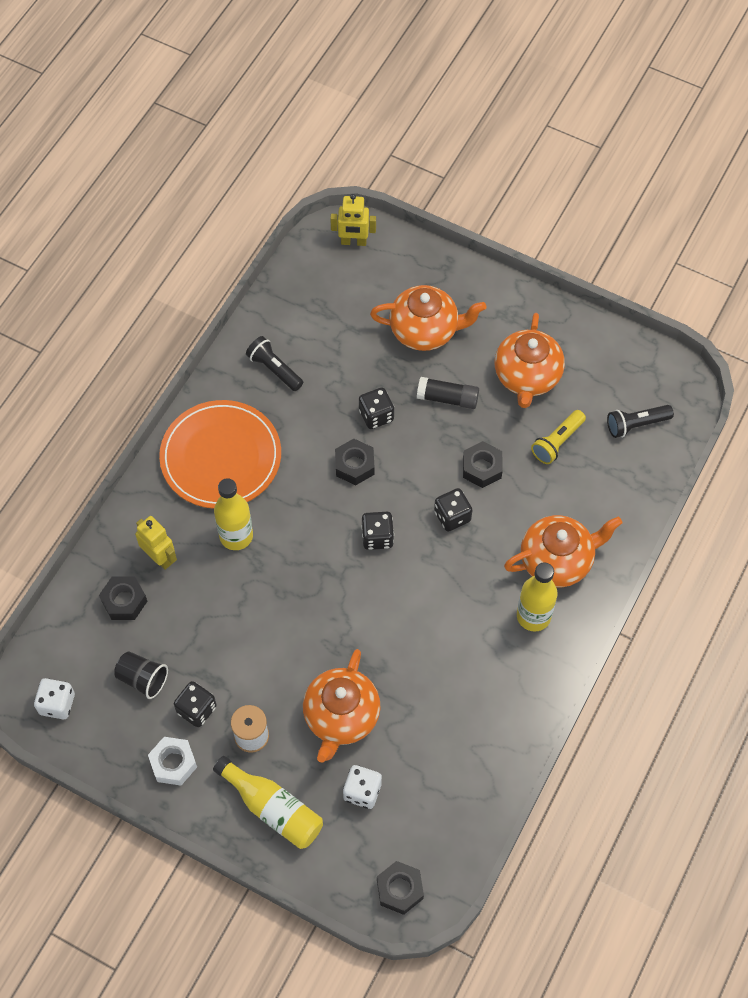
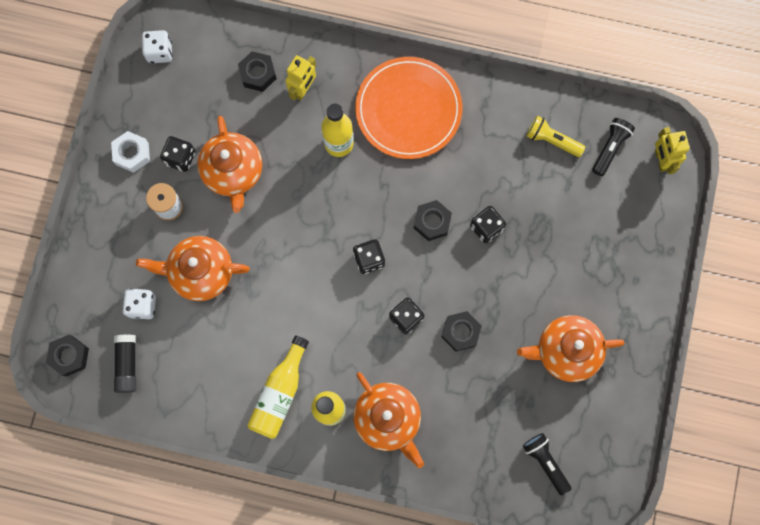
camera: 75 degrees right, 15 degrees up
(142, 679) = (195, 109): black cup -> none
(273, 808) = (113, 240): yellow bottle -> yellow bottle (280, 393)
(274, 369) = (506, 128): black flashlight -> black flashlight (610, 148)
(425, 331) = (586, 248): orange teapot -> orange teapot (233, 172)
(447, 398) = (522, 285): black glue stick -> black glue stick (127, 364)
(557, 442) = (506, 393): yellow flashlight -> yellow flashlight (552, 140)

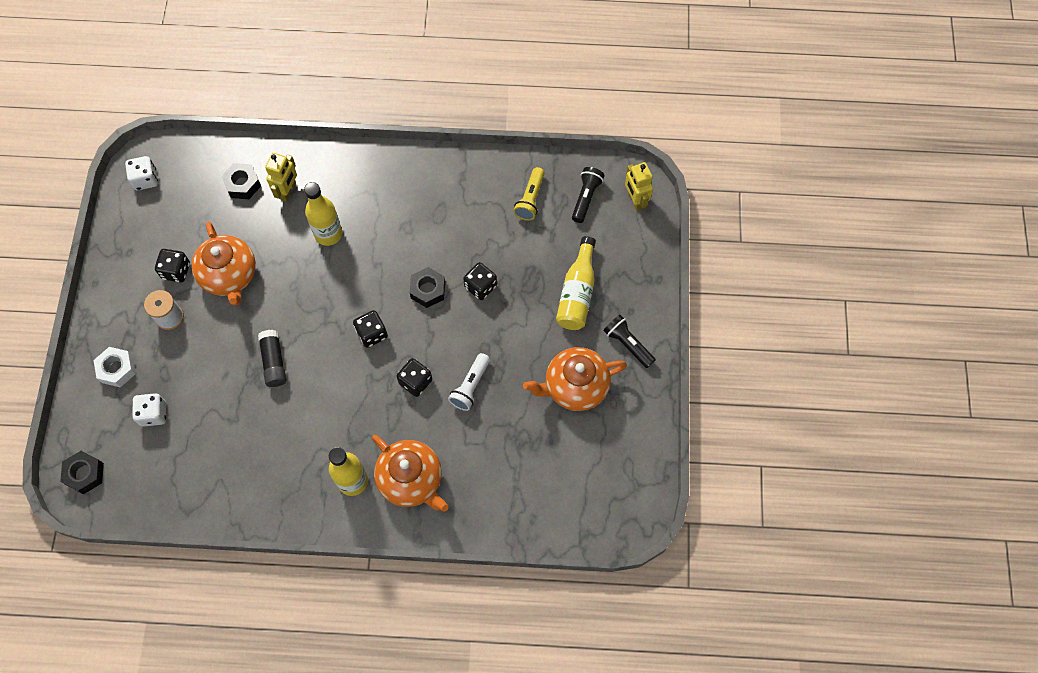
camera: 10 degrees left, 10 degrees down
(127, 364) = (144, 472): black glue stick -> black glue stick (274, 362)
(132, 154) = (128, 274): white nut -> white nut (117, 369)
(201, 272) = (208, 373): orange teapot -> none
(280, 393) = (301, 473): yellow bottle -> yellow bottle (577, 293)
(408, 109) = (391, 193): orange plate -> none
(460, 332) = (470, 386): black nut -> white flashlight
(545, 462) = (572, 494): black flashlight -> black flashlight (628, 344)
(552, 140) = (530, 199): yellow flashlight -> yellow flashlight turned 90 degrees counterclockwise

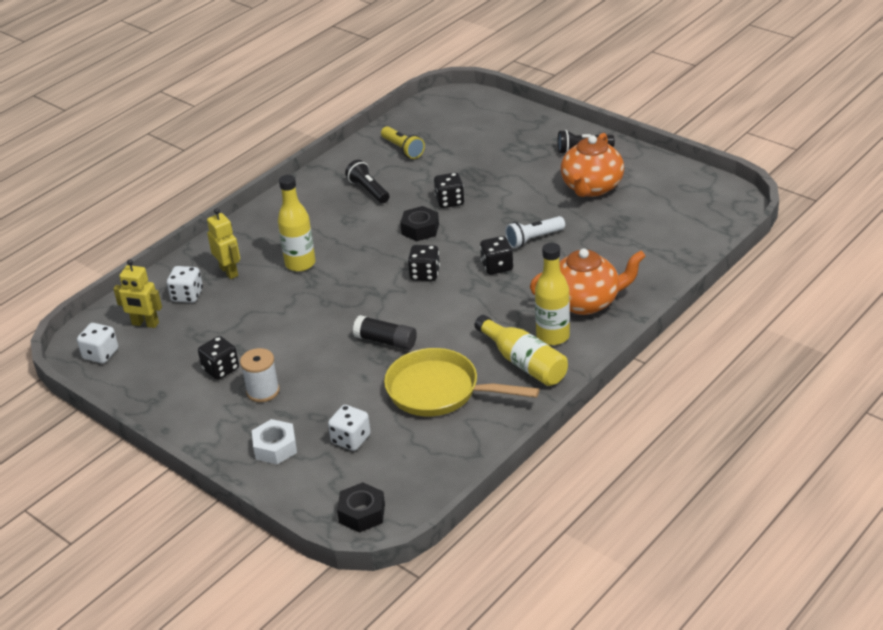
camera: 50 degrees left, 30 degrees down
(229, 276) = (268, 337): orange teapot -> none
(240, 439) = (439, 391): none -> yellow pan
(243, 184) = (187, 295): black nut -> white dice
(470, 386) = (533, 239): white flashlight -> white flashlight turned 90 degrees clockwise
(577, 293) = (511, 157): yellow bottle -> yellow bottle (523, 362)
(586, 198) = (435, 124): black flashlight -> black flashlight (368, 190)
(635, 200) = (465, 103): yellow robot -> yellow robot (145, 324)

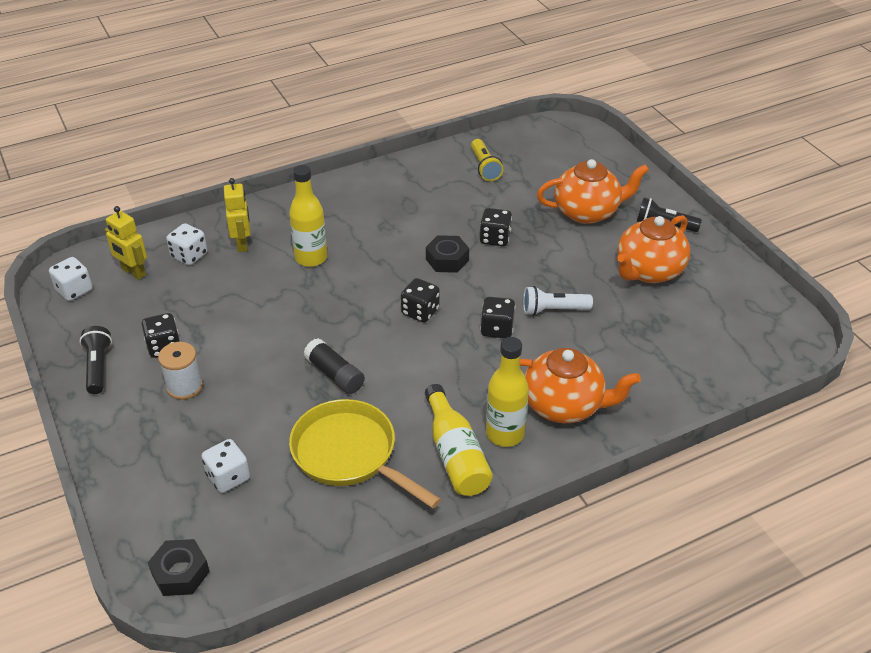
camera: 20 degrees right, 5 degrees up
(275, 447) = (152, 456): white nut -> none
(368, 190) = (424, 201): black flashlight -> black flashlight (98, 367)
(514, 158) = (587, 212): none -> orange teapot

